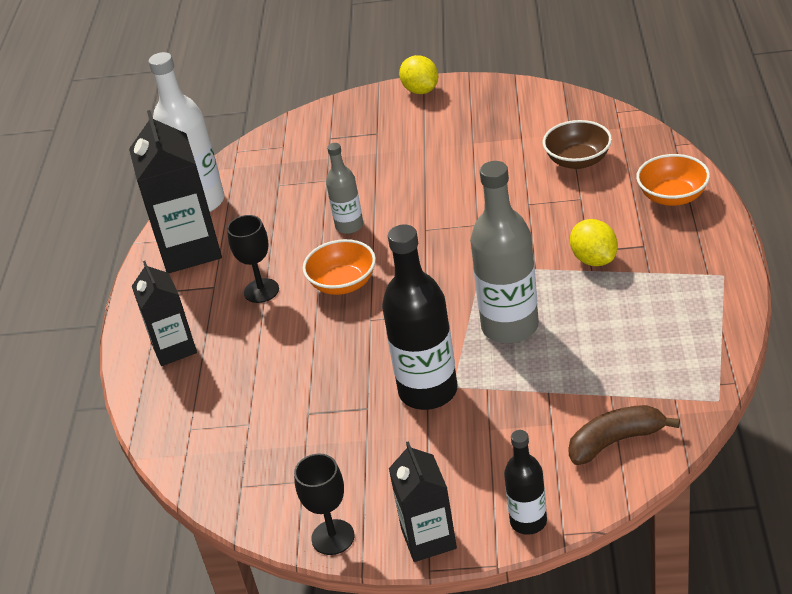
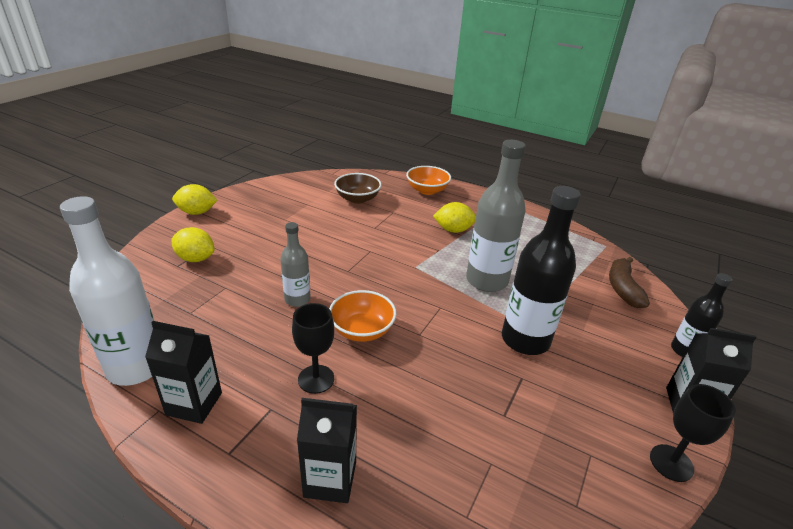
camera: 70 degrees left, 5 degrees down
(190, 250) = (194, 404): black carton -> black carton, size x0.62
(349, 139) = (195, 258): none -> yellow lemon

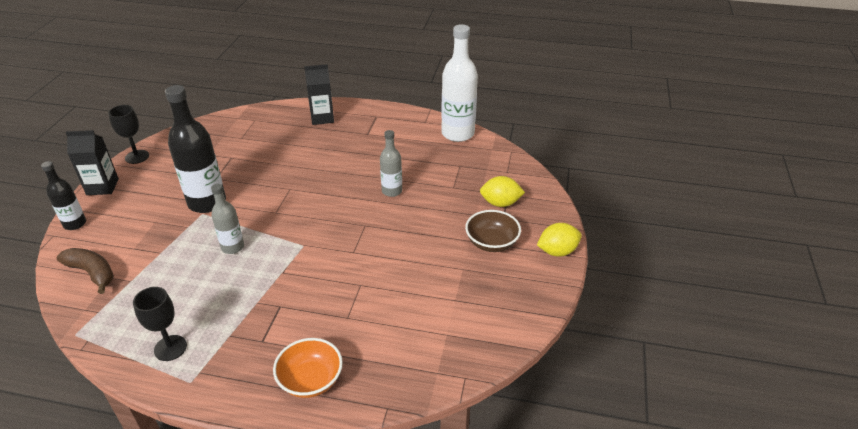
camera: 165 degrees right, 5 degrees up
(194, 404) = (409, 127): black carton -> none
(316, 379) = (350, 150): black goblet -> black goblet (170, 348)
(357, 199) = (400, 329): brown bowl -> brown bowl (491, 243)
(362, 330) = (332, 182): orange bowl -> none
(453, 230) = (267, 306): yellow lemon -> none
(486, 280) = (232, 247): grey bottle -> grey bottle, size x0.56
(623, 288) = (92, 273): brown banana -> brown banana turned 45 degrees counterclockwise

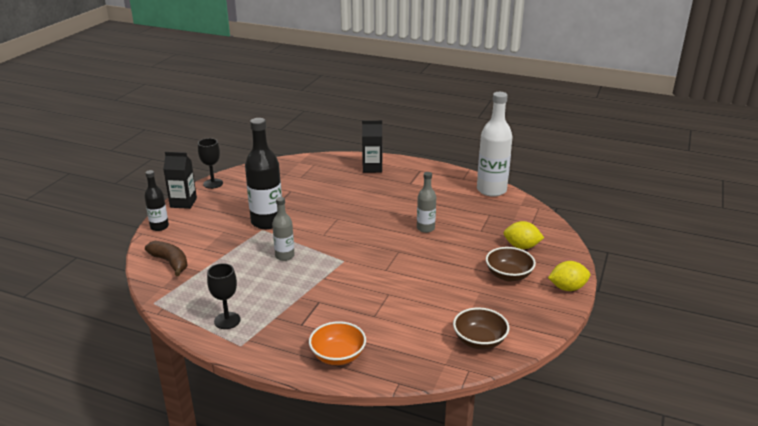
camera: 10 degrees right, 10 degrees down
(471, 335) = (479, 341): none -> brown bowl

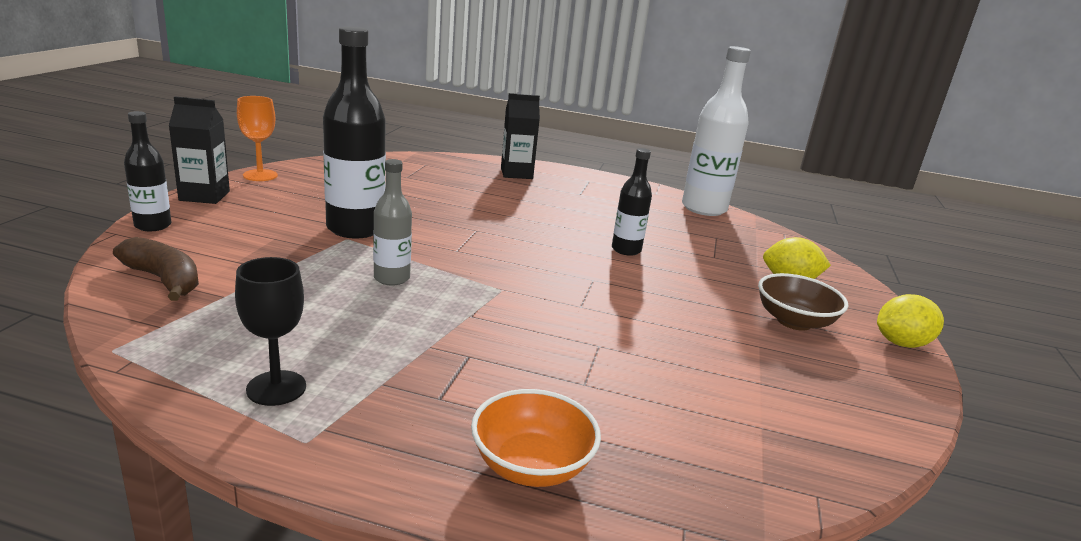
camera: 10 degrees left, 5 degrees down
(213, 183) = (260, 175): black goblet -> orange goblet
(425, 228) = (626, 250): grey bottle -> black bottle
(479, 341) = (806, 434): brown bowl -> none

